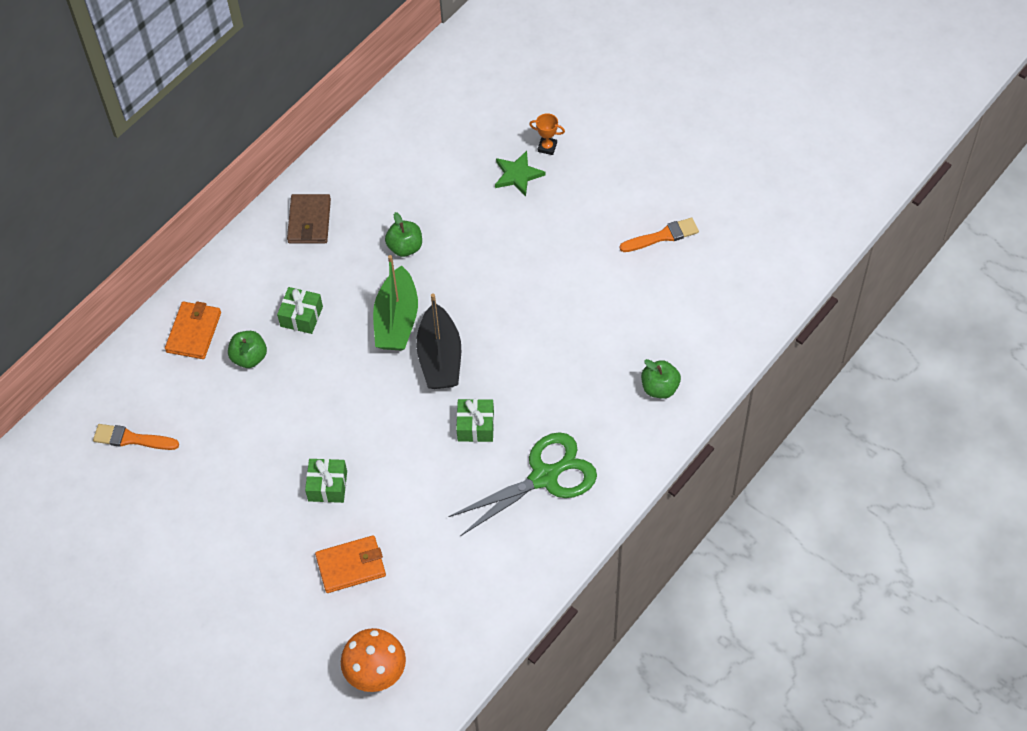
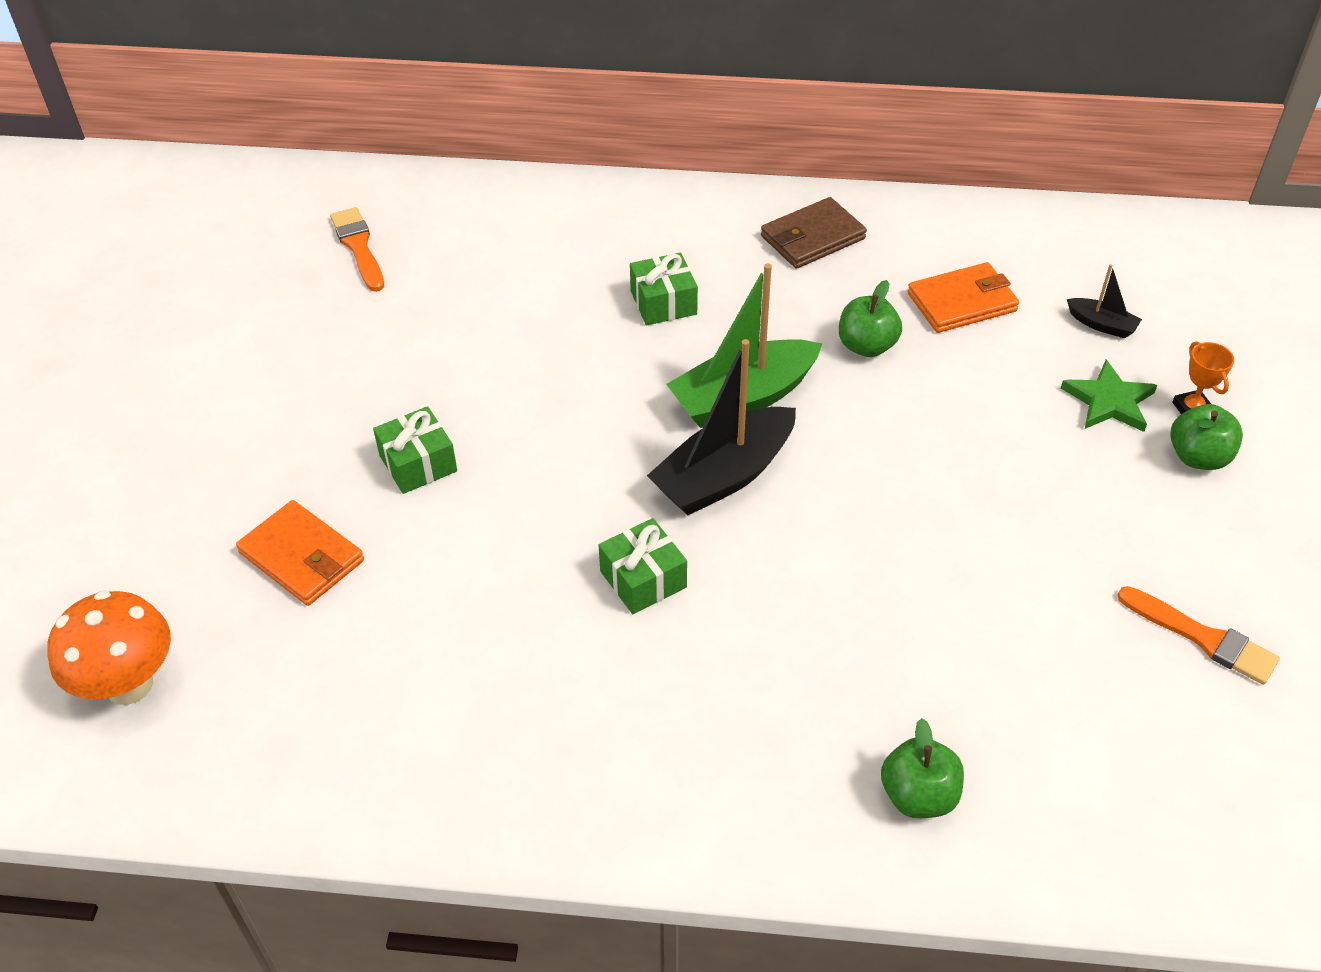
camera: 55 degrees right, 10 degrees down
(194, 332) = (555, 222): orange wallet -> orange wallet (962, 302)
(249, 357) = (559, 287): green apple -> green apple (1198, 457)
(470, 143) = (1102, 325): none -> black boat
(544, 477) = (618, 718): green scissors -> none

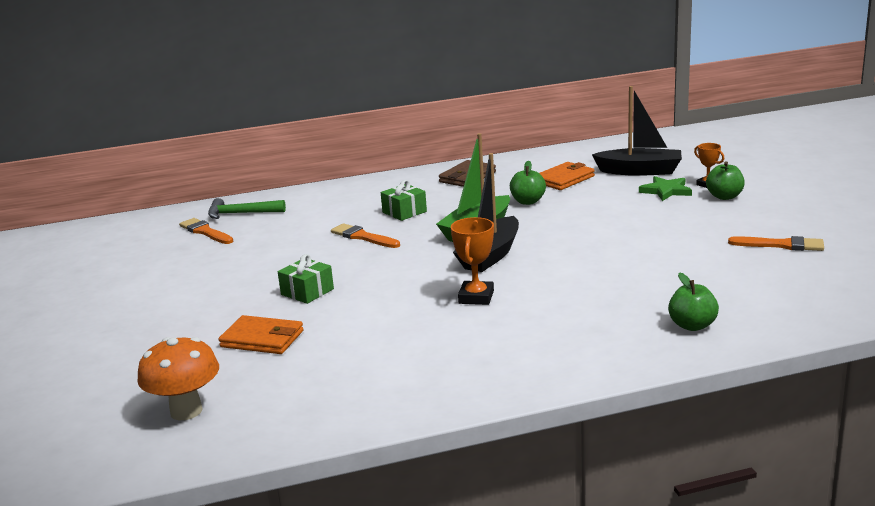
camera: 20 degrees left, 25 degrees down
(430, 216) = (241, 213): none -> green hammer
(567, 349) = (363, 237): none -> orange brush
(643, 579) = (476, 297): green gift -> orange trophy
(1102, 325) = (640, 171): black boat -> black boat, size x2.12

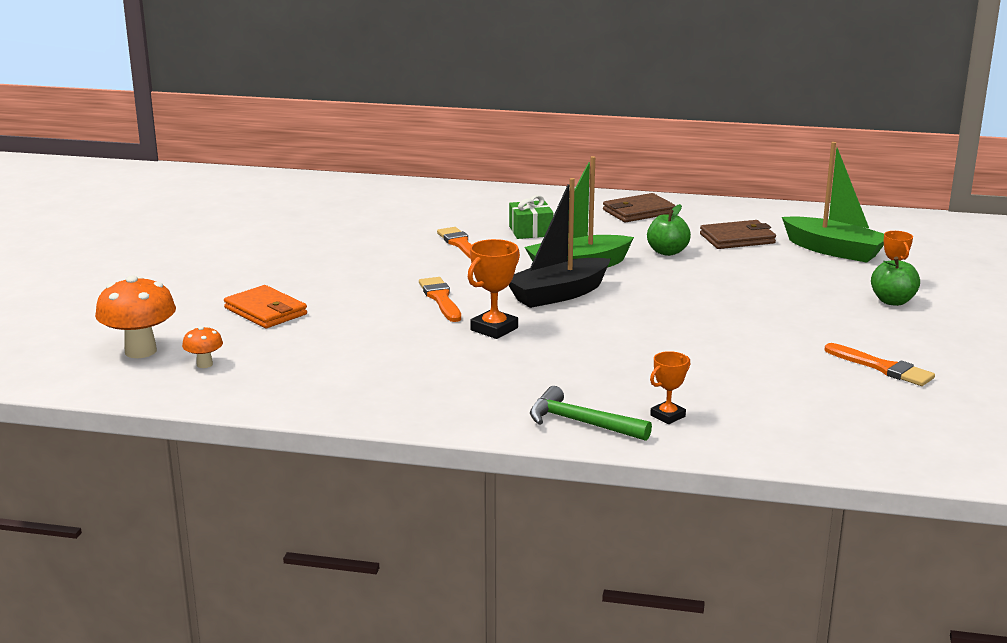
camera: 25 degrees right, 0 degrees up
(205, 232) = (329, 204): orange brush -> orange brush (440, 299)
(241, 213) = (379, 195): green hammer -> green hammer (580, 423)
(264, 404) = (204, 364): none -> orange mushroom
(307, 292) = (351, 281): green gift -> none
(564, 179) = (737, 239): orange wallet -> brown wallet
(640, 171) = (834, 250): black boat -> green boat
(666, 191) = (833, 278): green star -> none
(692, 325) = (667, 416): green apple -> orange trophy

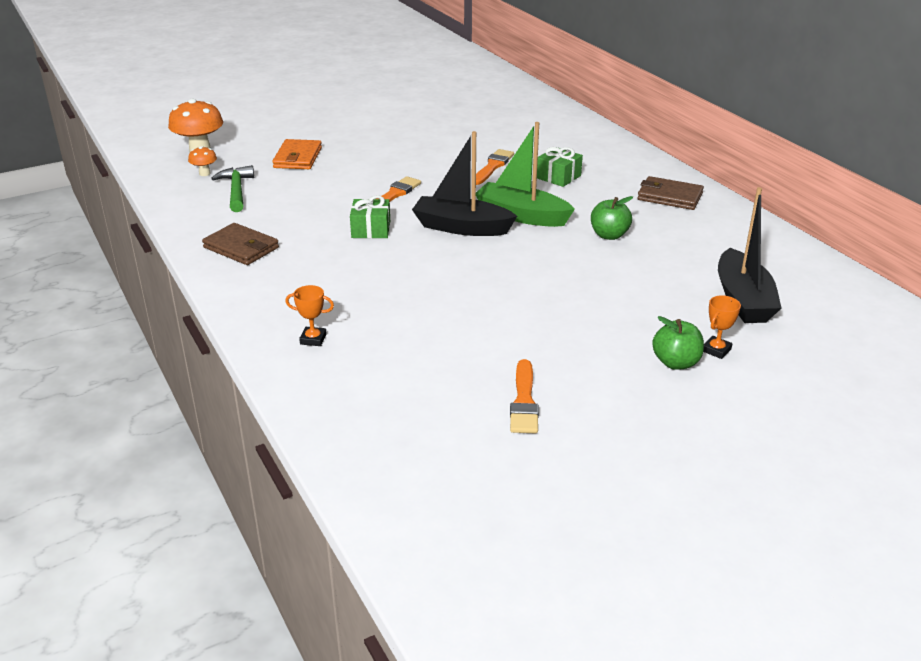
camera: 50 degrees right, 10 degrees up
(494, 329) = (371, 229): orange trophy -> green gift
(580, 423) = (264, 312): green hammer -> green hammer (236, 190)
(737, 239) = (689, 251): brown wallet -> brown wallet (241, 248)
(834, 250) = (743, 300): green boat -> black boat

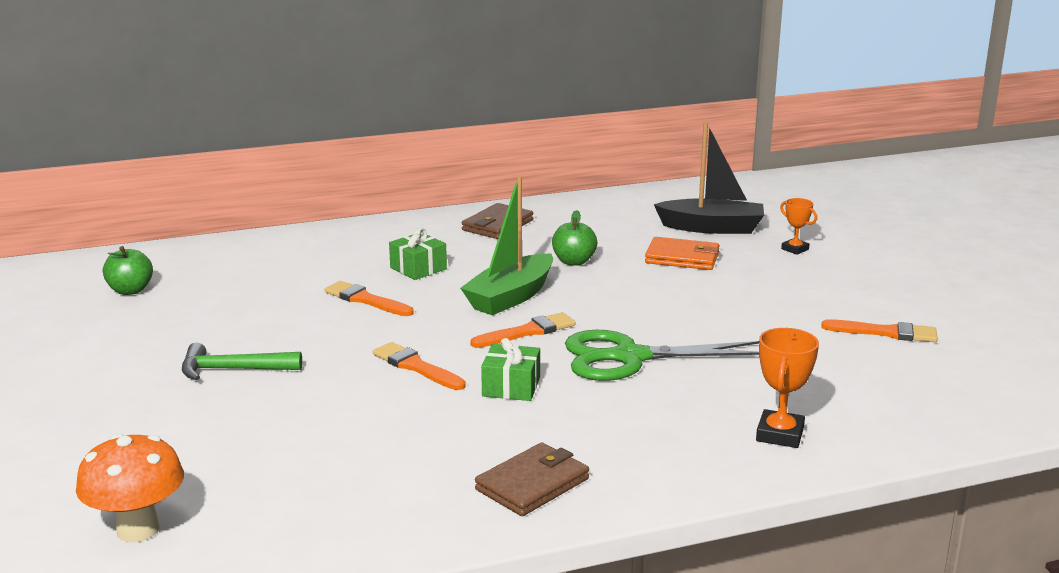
camera: 80 degrees left, 10 degrees down
(204, 173) = (240, 522): orange mushroom -> none
(236, 190) = (330, 490): green hammer -> green hammer (232, 370)
(298, 158) = (237, 434): orange wallet -> orange wallet (682, 258)
(313, 339) = (780, 434): orange trophy -> orange trophy, size x1.56
(429, 271) = (630, 357): none -> green scissors
(461, 227) = (527, 332): black boat -> orange brush
(676, 363) = (816, 266): green apple -> green apple (130, 290)

